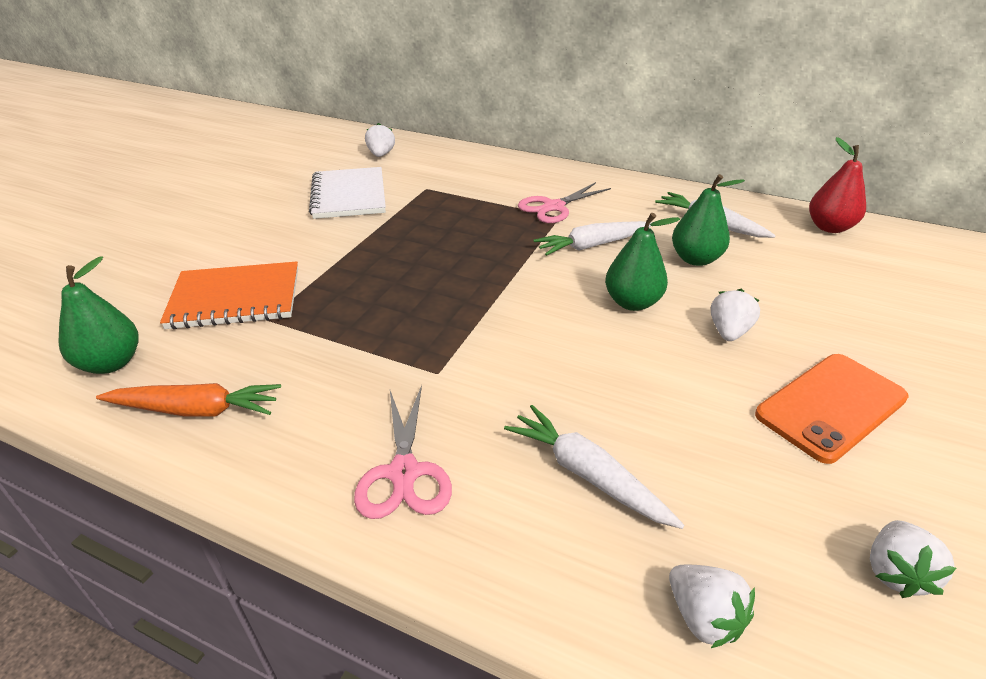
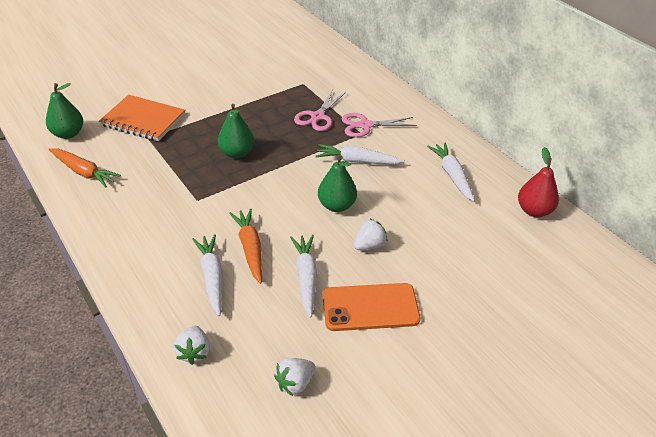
camera: 30 degrees right, 5 degrees up
(349, 195) = (254, 73): white notebook -> none
(381, 155) = (301, 48): white strawberry -> none
(404, 473) = (139, 239): pink scissors -> pink scissors (318, 117)
(592, 405) = (250, 249): none -> orange carrot
(695, 259) = (409, 195): green pear -> green pear (237, 153)
(710, 408) = (306, 278): none -> white carrot

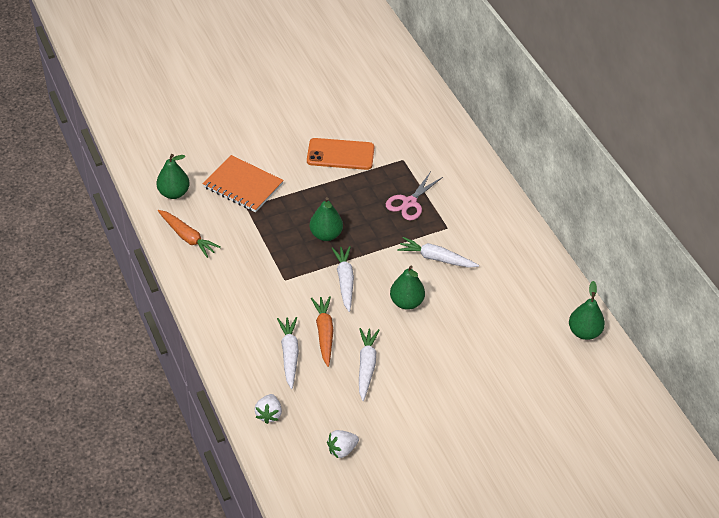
camera: 10 degrees right, 5 degrees up
(365, 125) = (453, 219): pink scissors -> none
(369, 245) = (426, 345): white strawberry -> none
(370, 307) = (413, 399): orange phone -> orange phone (340, 154)
(452, 175) = (520, 286): white carrot -> white carrot (345, 281)
(534, 211) = (584, 332): red pear -> green pear

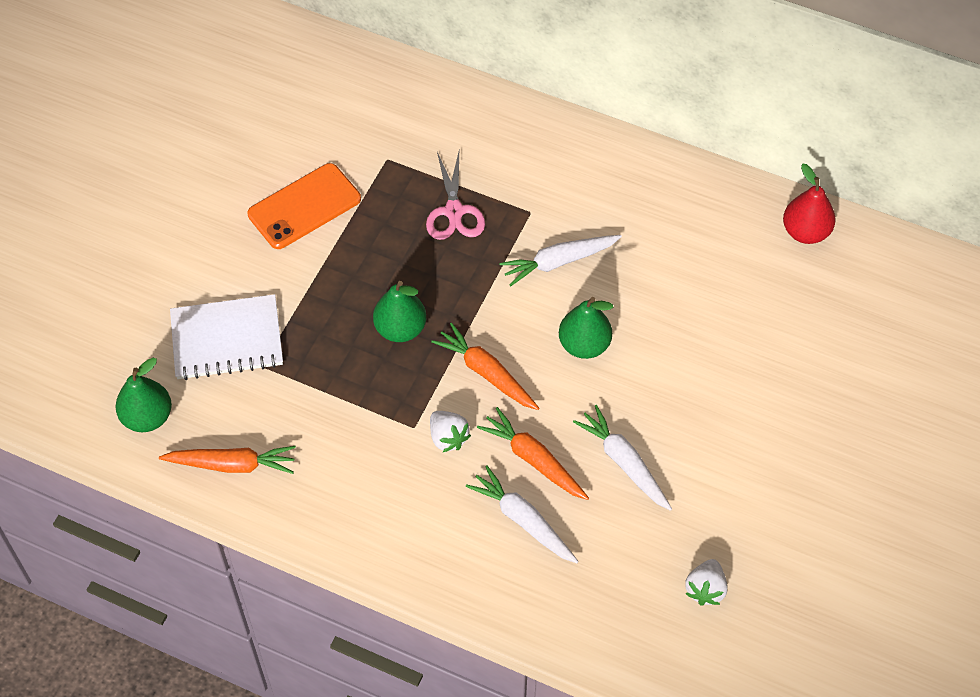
camera: 40 degrees left, 10 degrees up
(243, 186) = (227, 340): orange notebook -> white notebook
(269, 414) = (580, 616): white strawberry -> white strawberry (448, 438)
(345, 281) = (486, 373): white carrot -> orange carrot
(584, 332) = (805, 232): green pear -> red pear

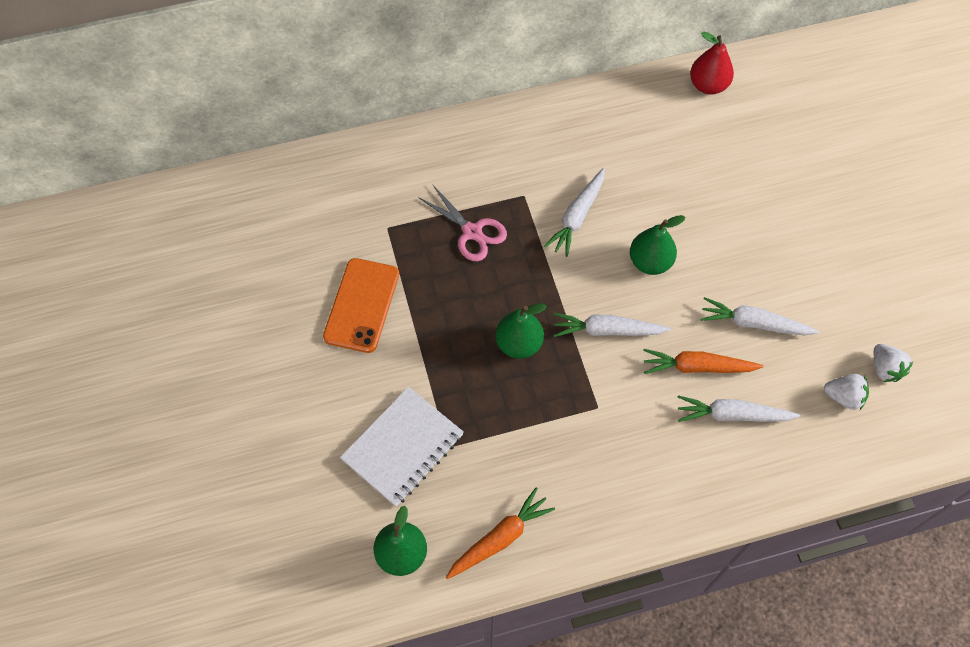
camera: 40 degrees left, 5 degrees up
(448, 438) = (628, 396): white strawberry -> white strawberry (843, 397)
(486, 373) = (607, 330): orange carrot -> white carrot

